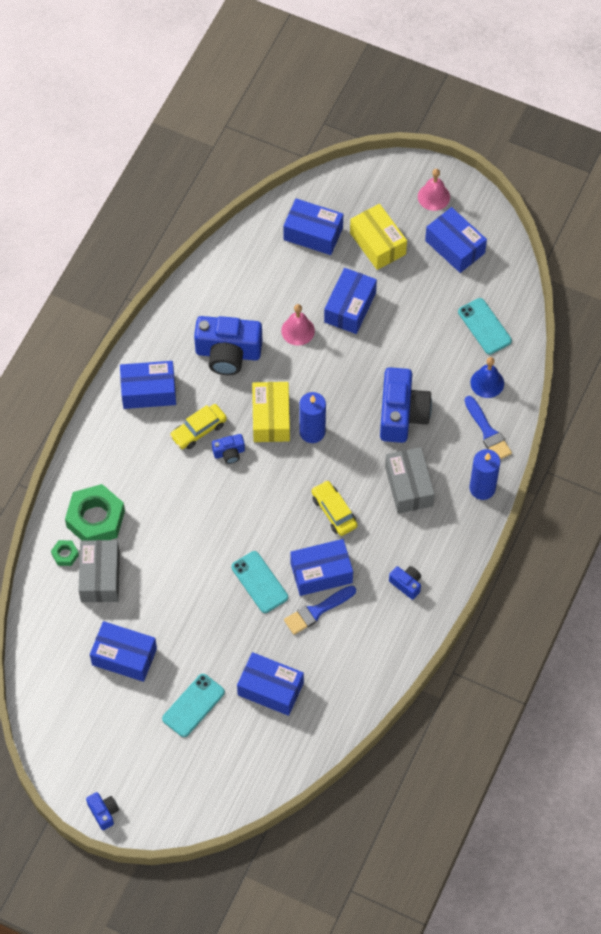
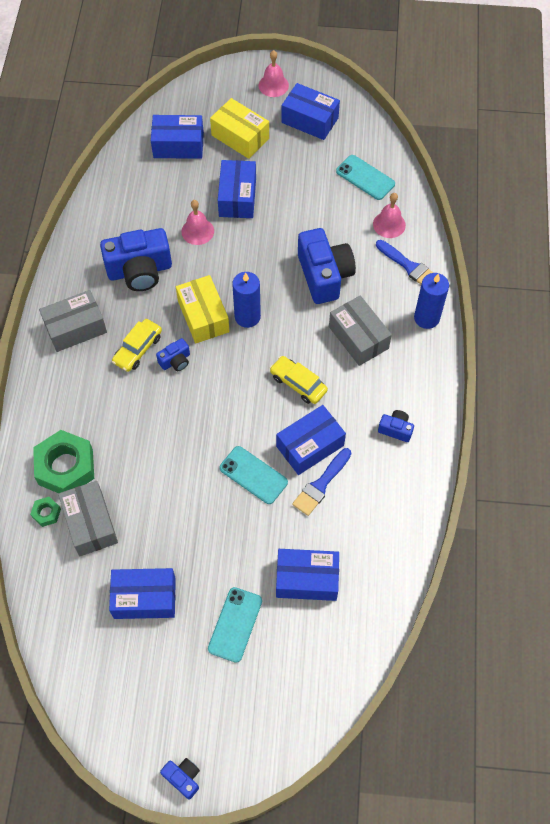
camera: 20 degrees left, 0 degrees up
(148, 391) = (75, 328): blue box -> grey box
(487, 383) = (389, 224): blue bell -> pink bell

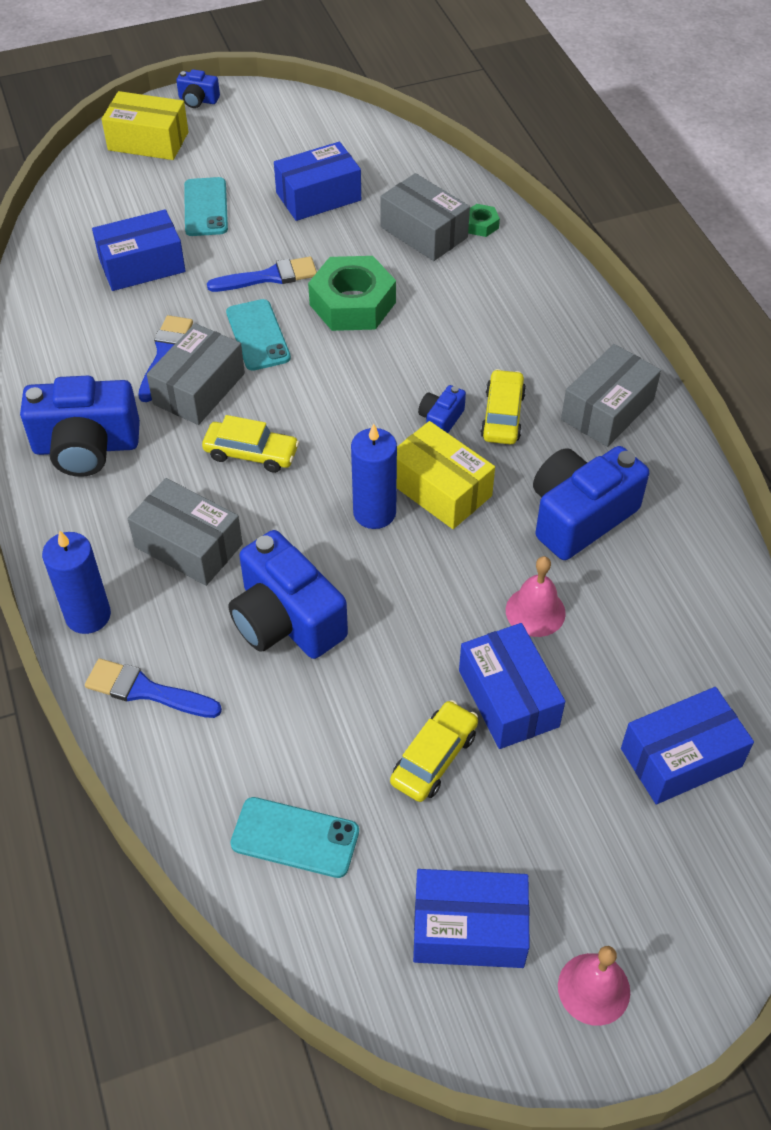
camera: 155 degrees right, 10 degrees down
(65, 467) = (494, 268): green nut -> green nut (352, 303)
(221, 527) = (269, 277): none -> blue brush
(240, 137) = (581, 826): yellow box -> yellow box (148, 141)
(253, 475) = (258, 335): turquoise phone -> turquoise phone turned 60 degrees clockwise
(287, 185) = (434, 758): none -> yellow car
(310, 446) = (199, 389): blue box -> grey box
(389, 224) = (211, 756): pink bell -> none
(395, 429) = (86, 447): blue camera -> blue camera, size x2.12

